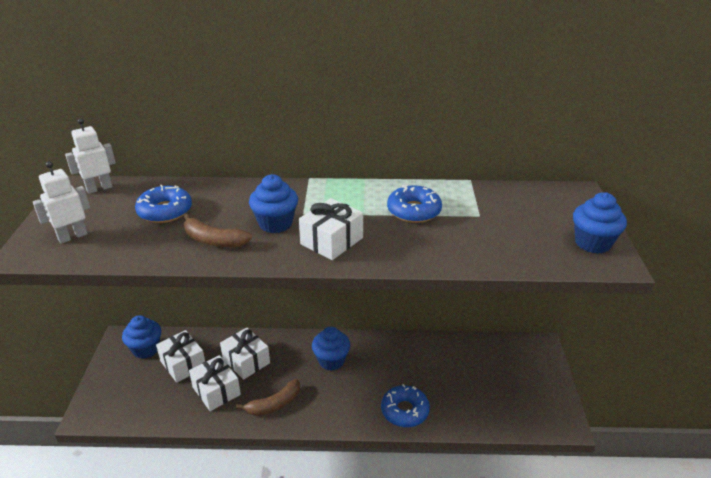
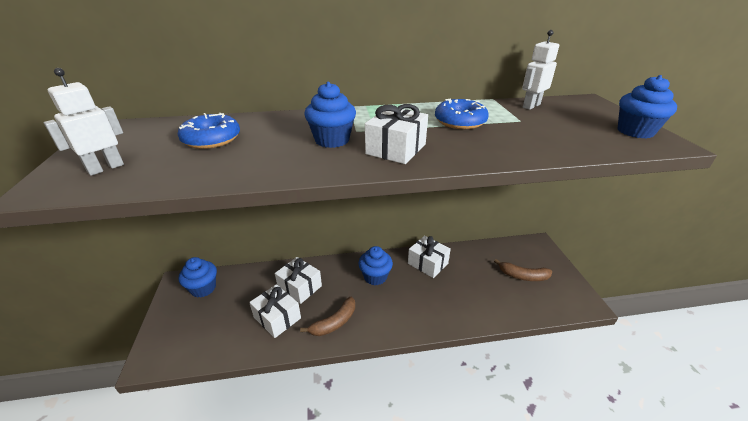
camera: 10 degrees left, 0 degrees up
(99, 188) = (137, 127): white robot -> white robot (531, 106)
(183, 364) = (241, 297): white gift -> white gift (428, 263)
(213, 240) = (271, 158): brown banana -> brown banana (523, 276)
(404, 411) = (452, 311): blue donut -> none

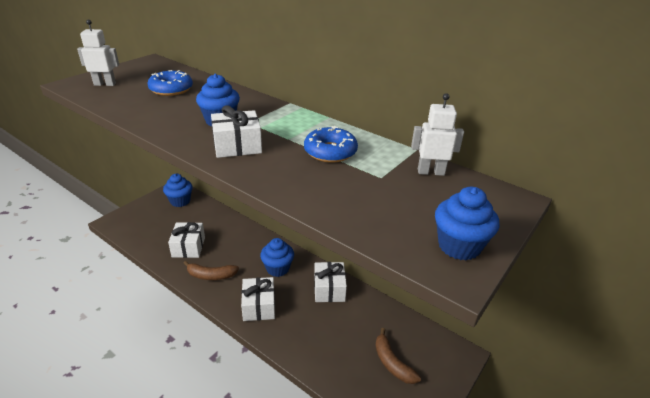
camera: 45 degrees right, 0 degrees up
(300, 287) = (225, 238): white gift -> white gift (259, 306)

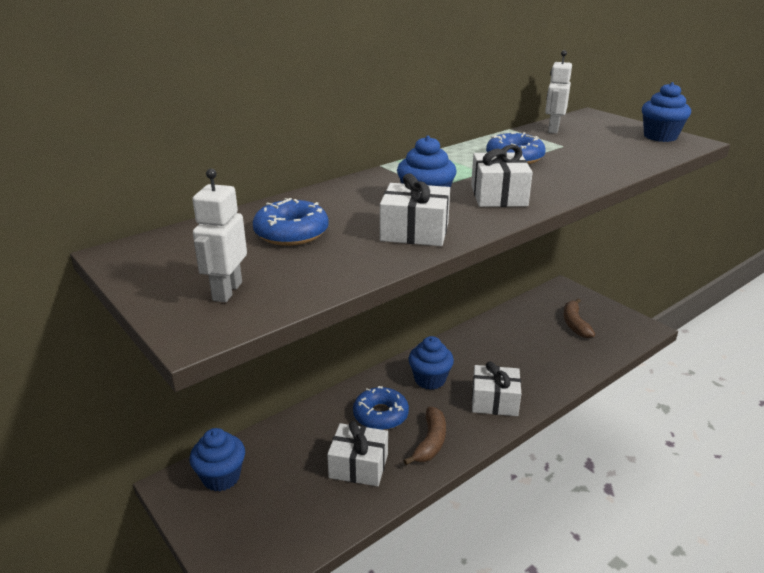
camera: 75 degrees left, 5 degrees down
(235, 249) = (380, 415): none -> blue donut
(329, 289) = (473, 345): white gift -> white gift (414, 232)
(392, 363) = (575, 324): brown banana -> brown banana turned 105 degrees clockwise

